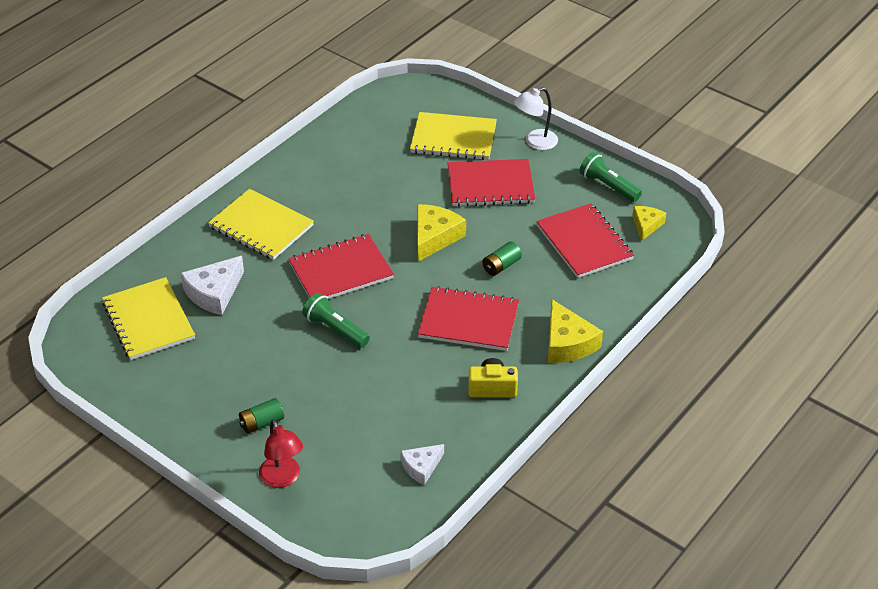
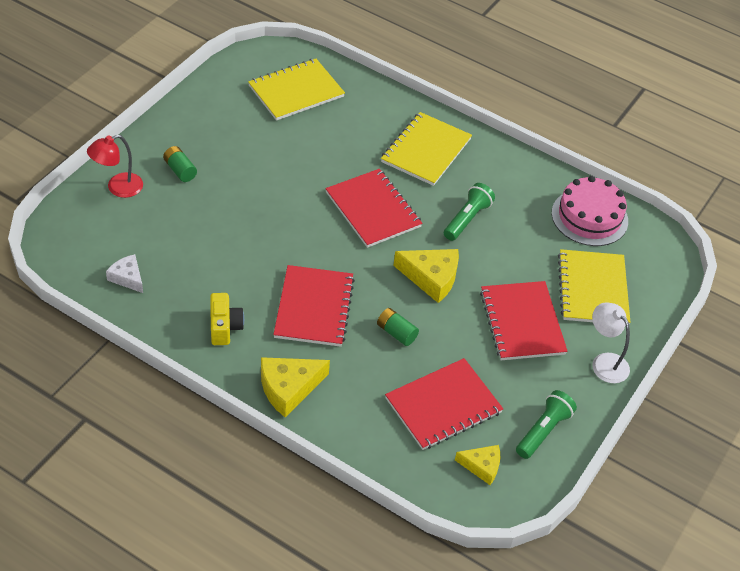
camera: 80 degrees right, 5 degrees up
(214, 293) = (334, 127): white cheese -> none
(335, 329) = (295, 210): green flashlight -> green flashlight (467, 219)
(366, 129) = (589, 217): none -> pink cake

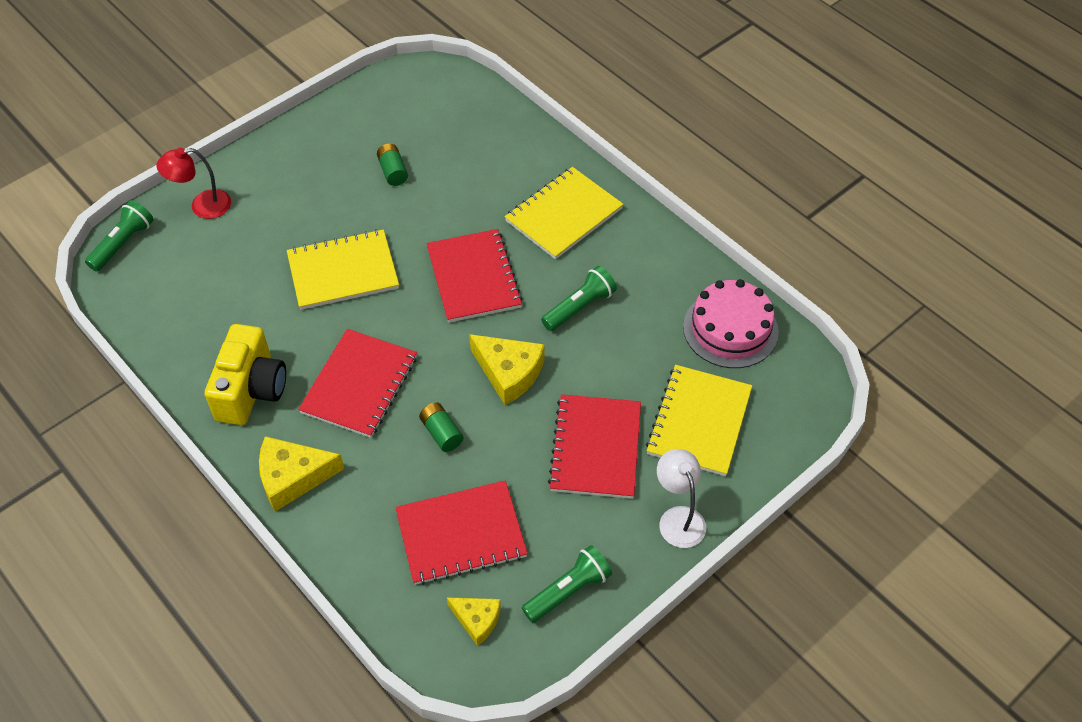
camera: 20 degrees right, 5 degrees up
(60, 229) = (123, 244): none -> green flashlight
(127, 277) = (170, 312): white cheese -> none
(180, 170) = (277, 196): green battery -> green battery (393, 172)
(224, 327) = (251, 390): yellow camera -> yellow camera, size x1.62
(296, 91) = (442, 121): yellow notebook -> yellow notebook (343, 271)

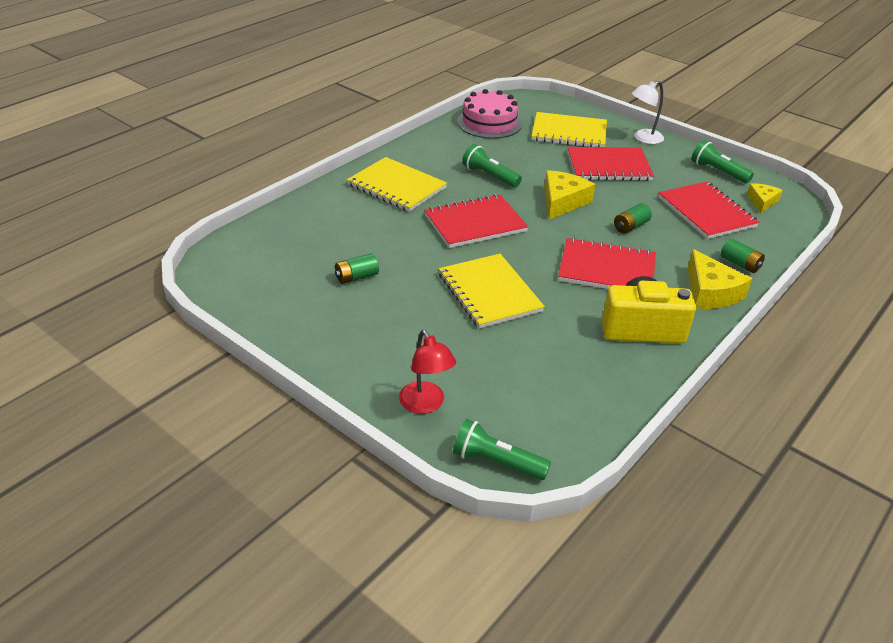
camera: 100 degrees left, 15 degrees down
(338, 530) = (740, 264): none -> green battery

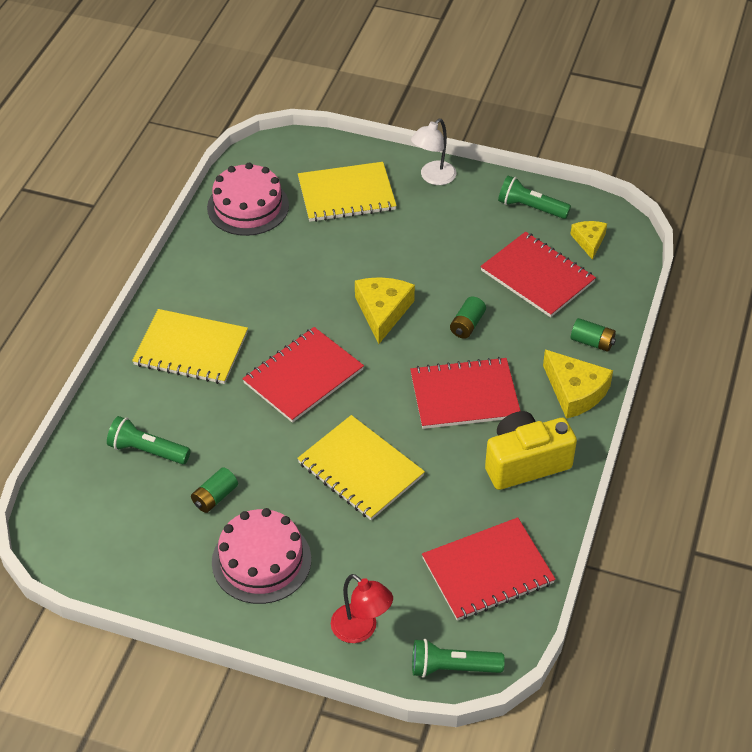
camera: 20 degrees left, 10 degrees up
(368, 329) = (261, 560): none -> pink cake
(490, 176) = (287, 297): green flashlight -> green flashlight (147, 450)
(608, 166) = (411, 237): red notebook -> red notebook (488, 571)

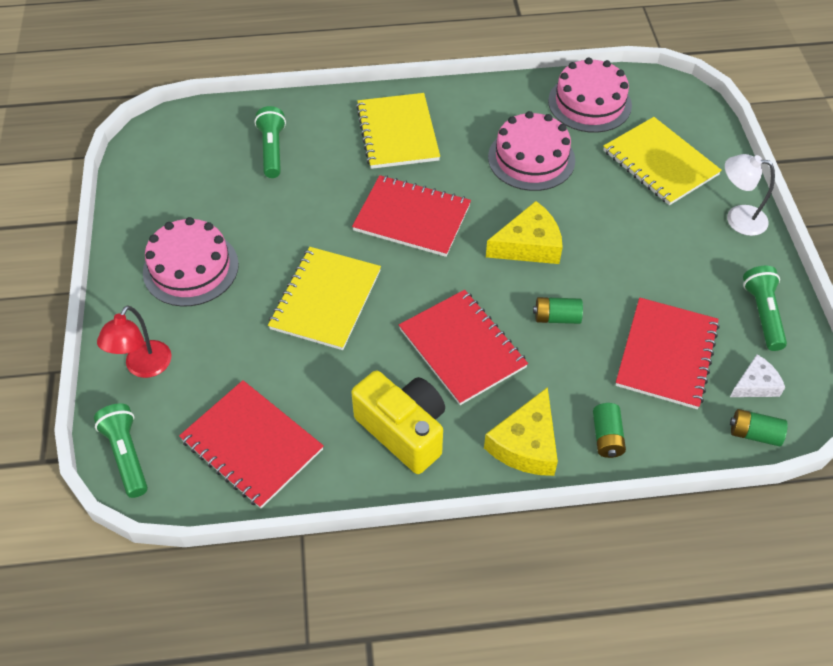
camera: 65 degrees right, 5 degrees up
(215, 497) = (244, 211): green battery -> green battery (754, 434)
(287, 270) = (531, 158): none -> pink cake
(589, 241) = (755, 384): yellow cheese -> white cheese

